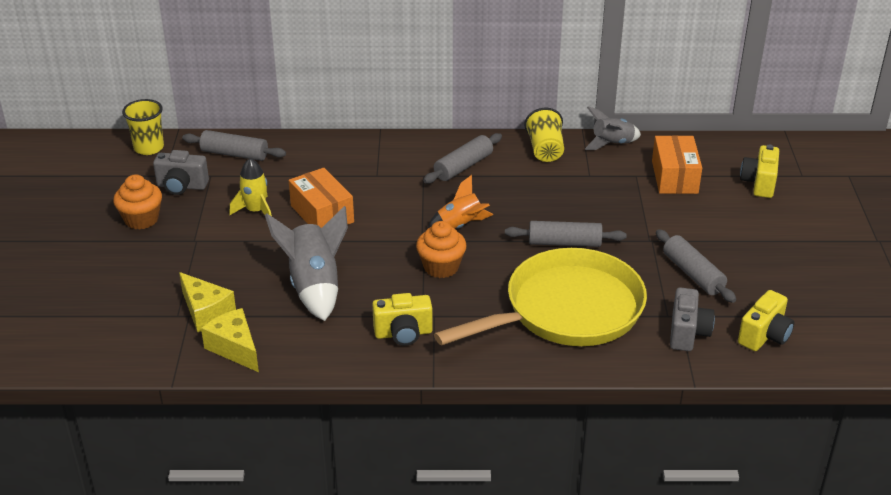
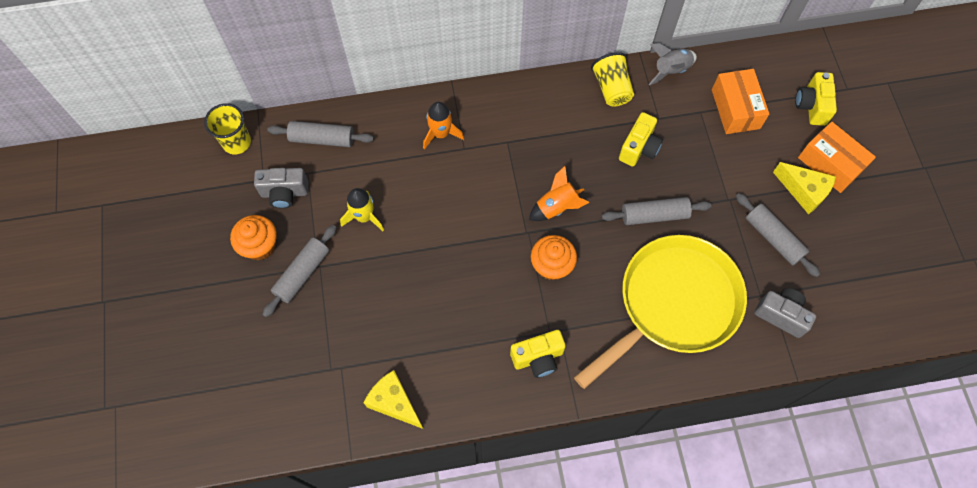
camera: 10 degrees left, 30 degrees up
(206, 312) = (355, 361): yellow cheese -> yellow cheese (804, 191)
(314, 286) = (444, 310): grey rocket -> none
(322, 214) = (427, 211): orange box -> orange box (830, 164)
(356, 163) = (441, 134): none -> orange rocket
(463, 167) = (541, 124): grey rolling pin -> grey rolling pin (302, 274)
(687, 333) = (781, 315): grey camera -> grey camera turned 60 degrees counterclockwise
(764, 336) = (846, 307): yellow camera -> yellow camera (639, 148)

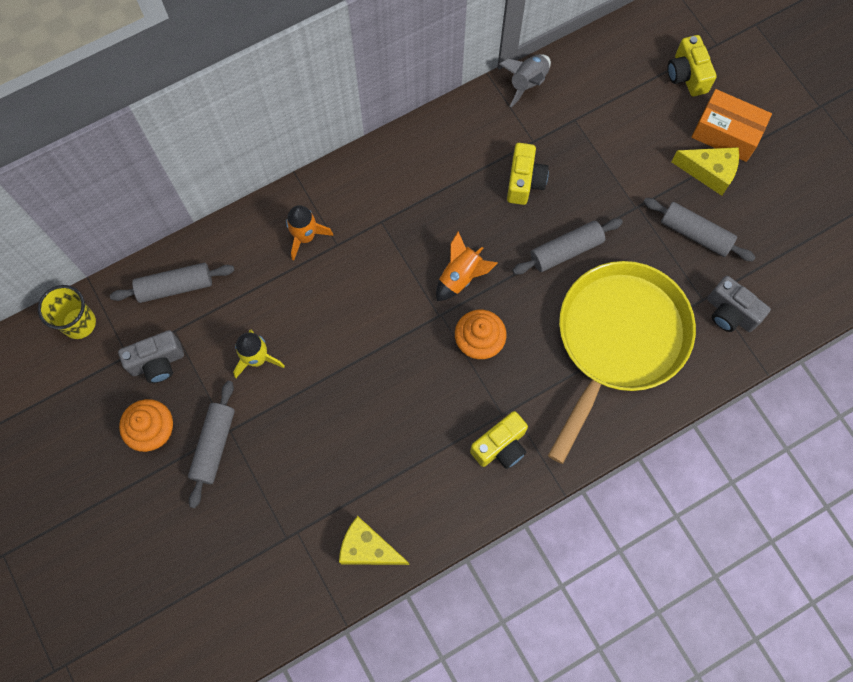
camera: 20 degrees left, 5 degrees up
(611, 88) = (471, 124): yellow cup -> none
(735, 109) = (609, 104): orange box -> none
(781, 315) = (730, 313): grey camera -> grey camera turned 150 degrees counterclockwise

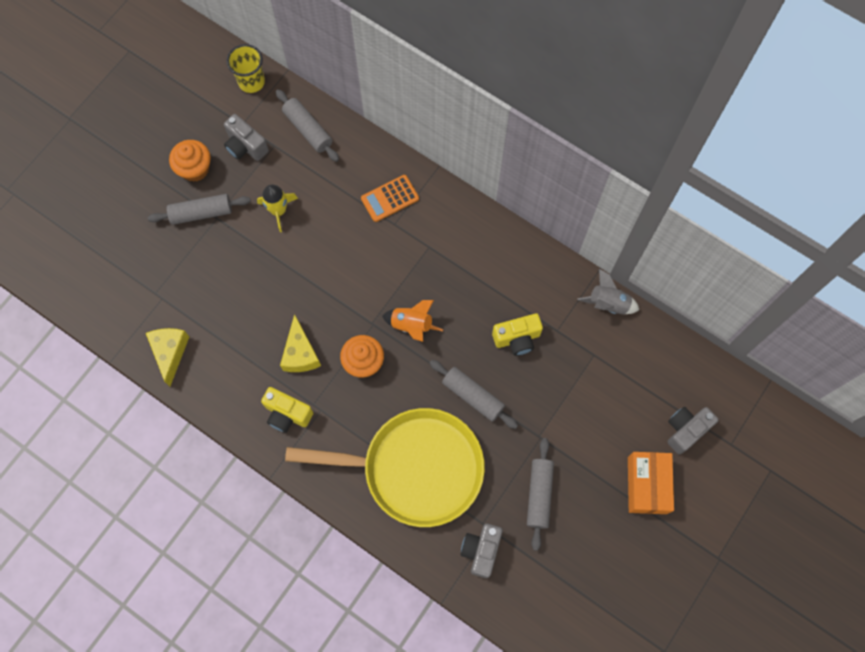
camera: 65 degrees right, 0 degrees up
(305, 237) = (390, 198): orange rocket -> orange calculator
(686, 75) = (685, 430): yellow camera -> grey camera
(709, 172) = (602, 485): yellow cheese -> yellow cheese (300, 353)

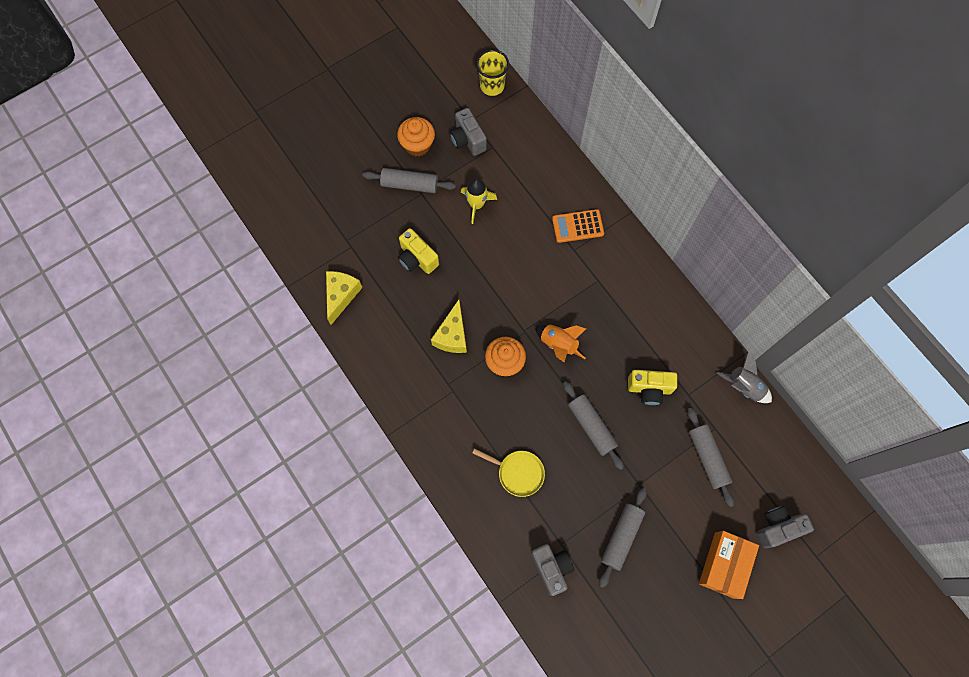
camera: 20 degrees right, 0 degrees up
(287, 414) = (422, 384): yellow camera -> yellow camera (417, 258)
(308, 129) = (526, 143): grey rolling pin -> grey rolling pin (707, 458)
(415, 468) = (518, 472): yellow pan -> yellow pan, size x0.41
(481, 550) = (551, 568): grey camera -> grey camera turned 120 degrees clockwise

